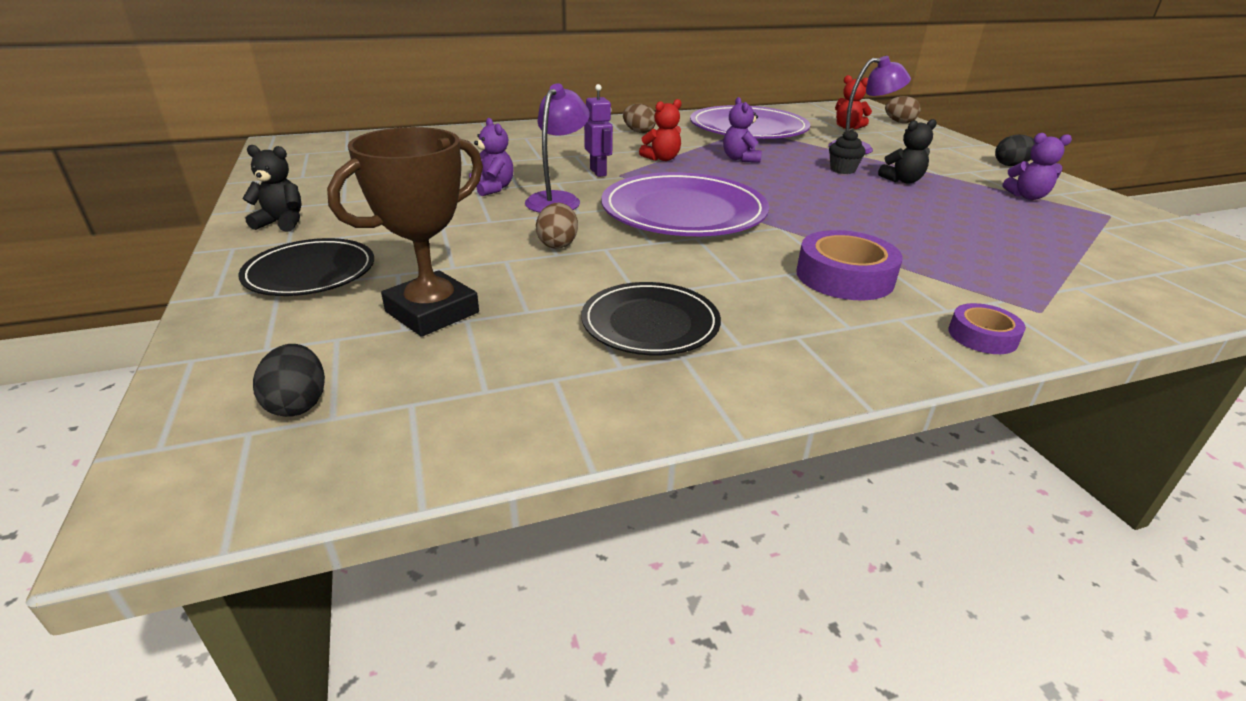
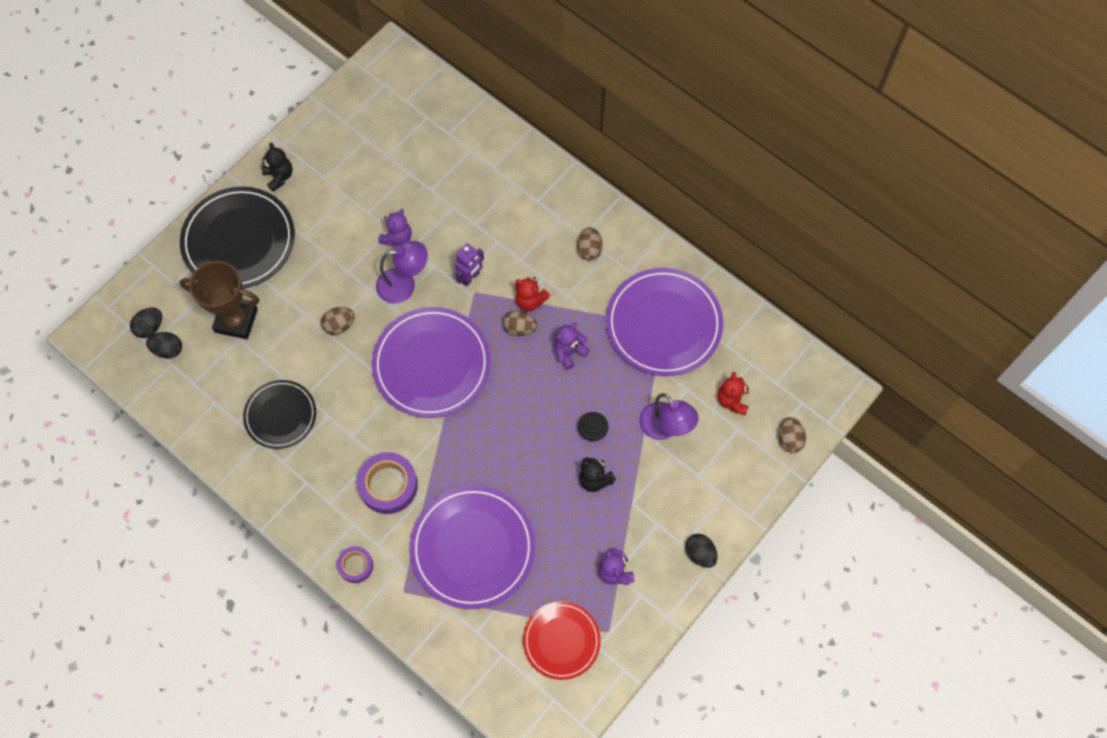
camera: 60 degrees right, 35 degrees up
(310, 272) = (239, 240): black plate -> black plate, size x1.65
(377, 397) = (168, 350): none -> black egg
(688, 168) = (519, 328): none -> brown egg
(974, 251) = (472, 548): none -> purple plate
(1127, 238) = (561, 641): none -> red plate

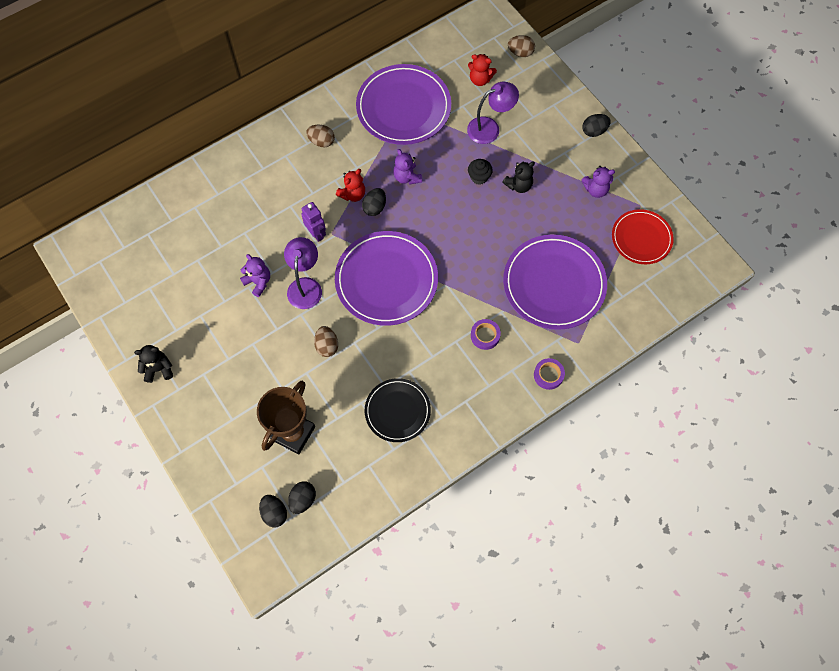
camera: 75 degrees left, 0 degrees up
(239, 240) = (212, 416): black plate -> none
(388, 485) = (485, 336): purple tape -> purple tape, size x0.58
(519, 328) = (374, 207): brown egg -> black egg

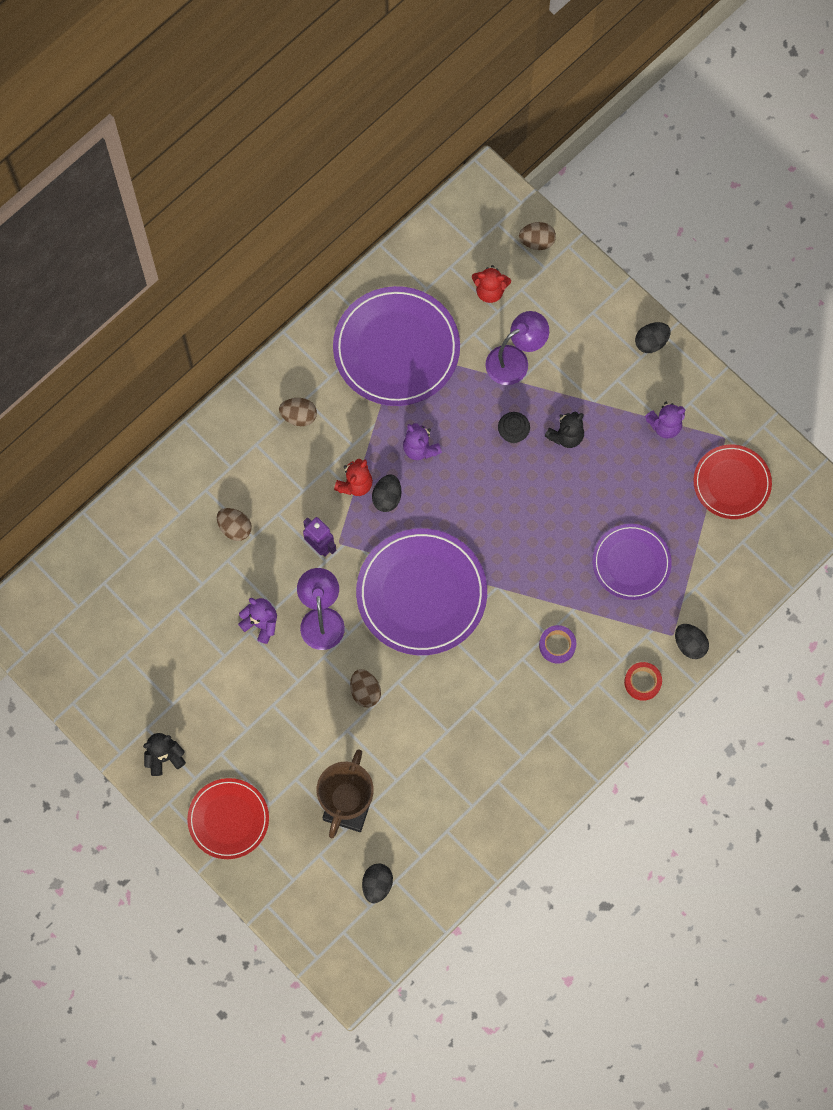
camera: 10 degrees left, 5 degrees up
(196, 426) = (228, 819): none -> red plate
(255, 211) = (235, 528): none -> brown egg
(274, 513) = (347, 906): black egg -> black egg (689, 644)
(397, 411) = (468, 758): black plate -> none
(548, 375) = (642, 682): purple tape -> red tape
(554, 284) = (631, 563): purple plate -> purple plate, size x0.61

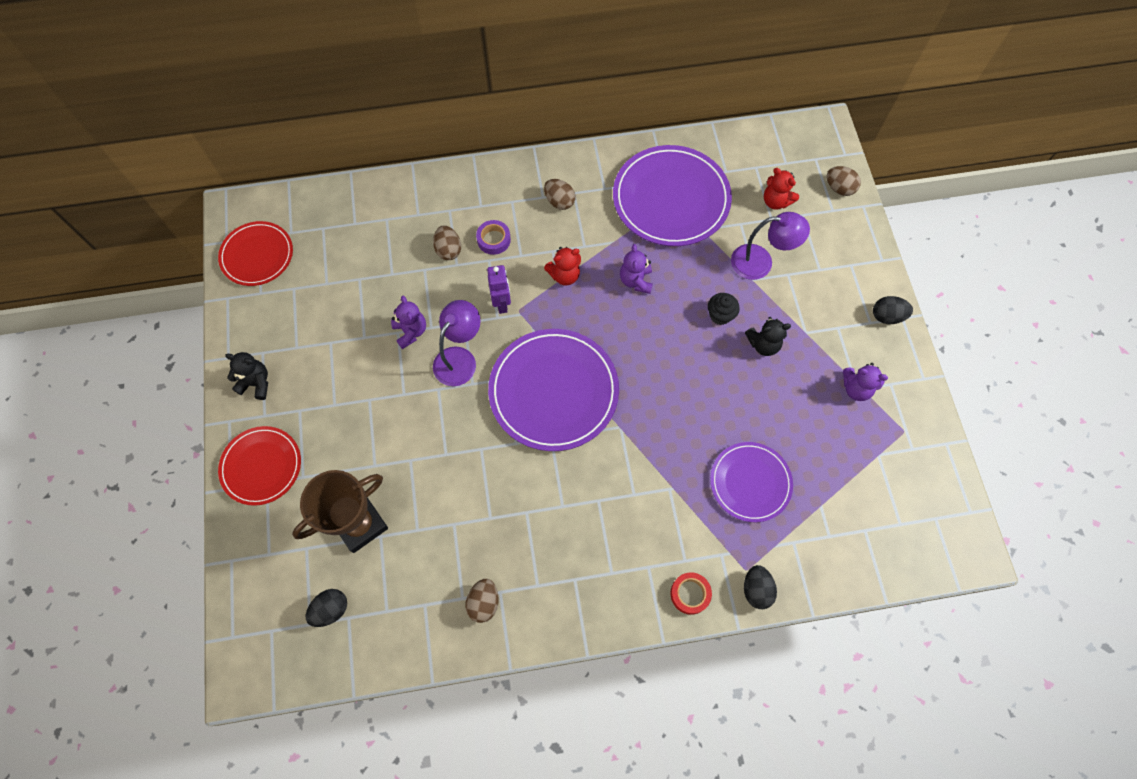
camera: 35 degrees right, 5 degrees down
(365, 691) = (448, 439): brown egg -> brown egg (484, 602)
(387, 498) = (582, 301): black egg -> none
(557, 645) = (636, 509): purple tape -> purple tape (494, 240)
(731, 483) = (887, 473): red plate -> red plate (257, 255)

